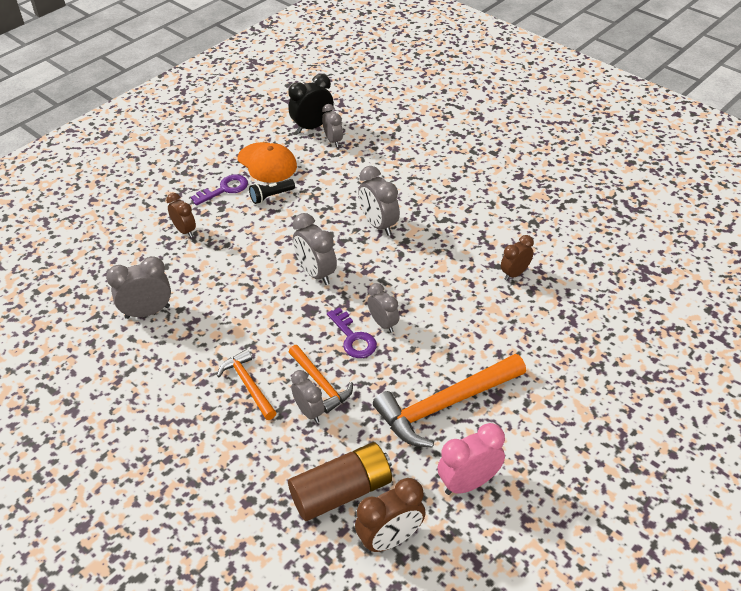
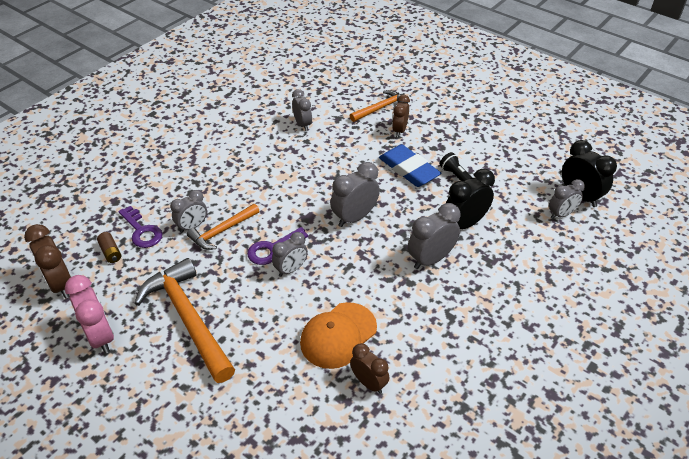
camera: 85 degrees right, 0 degrees up
(147, 312) = (302, 124): grey clock -> grey clock, size x0.67
(185, 231) = (399, 130): brown clock -> brown clock turned 150 degrees clockwise
(224, 189) = (460, 146): purple key -> purple key (141, 231)
(248, 385) = (224, 188): orange hammer -> orange hammer (380, 108)
(251, 229) = (409, 169): none -> blue eraser
(267, 163) = (507, 169): orange cap -> orange cap (338, 335)
(336, 199) = (464, 224): none -> black clock
(342, 492) = (111, 252): brown battery -> brown battery, size x0.42

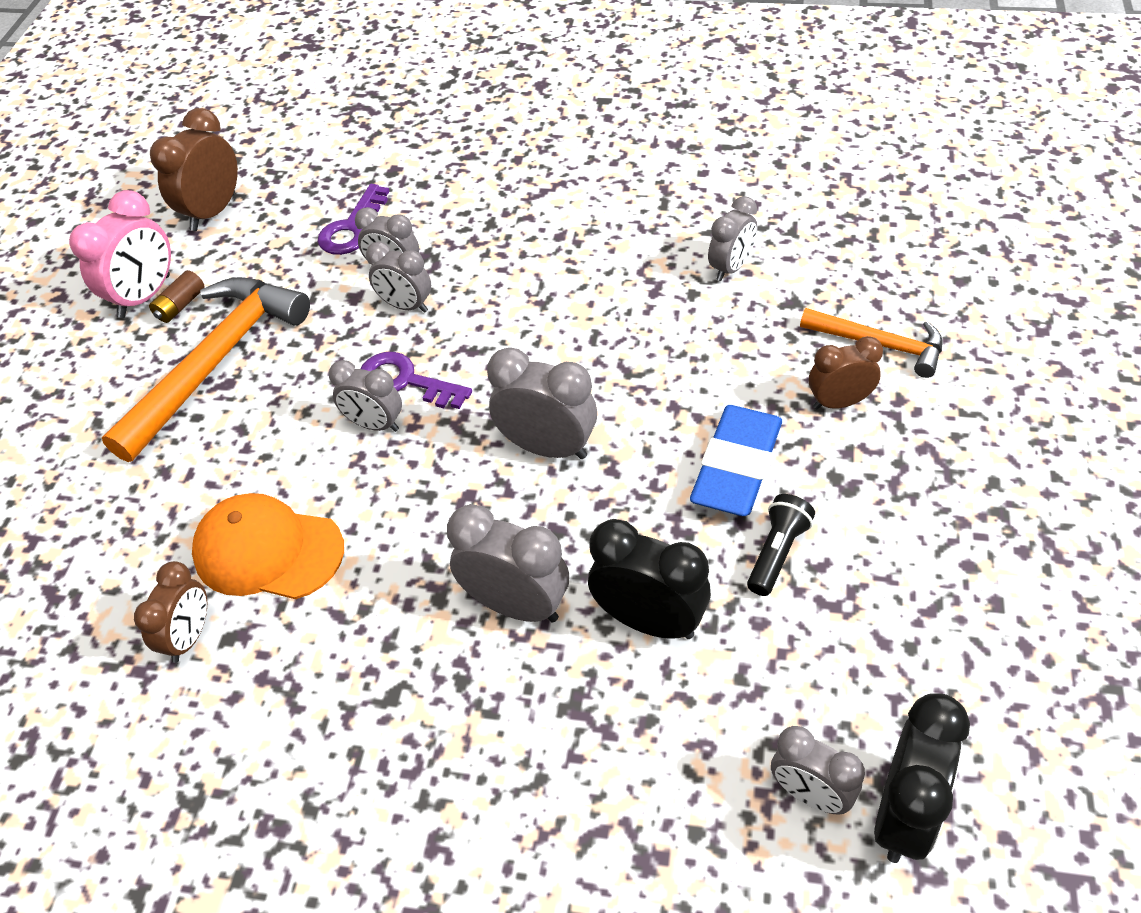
camera: 65 degrees right, 5 degrees up
(111, 252) = (294, 222): brown battery -> brown battery (180, 305)
(222, 231) = (406, 306): orange hammer -> grey clock

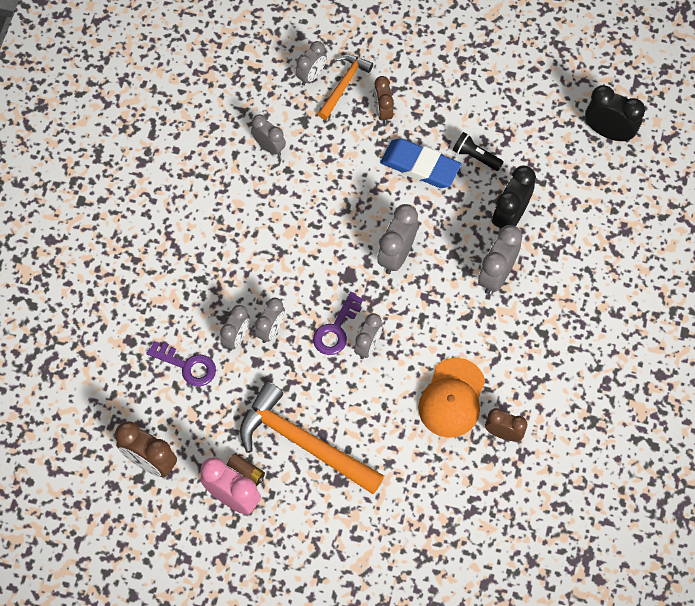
camera: 90 degrees left, 15 degrees up
(810, 794) = (598, 165): grey clock -> grey clock (311, 76)

